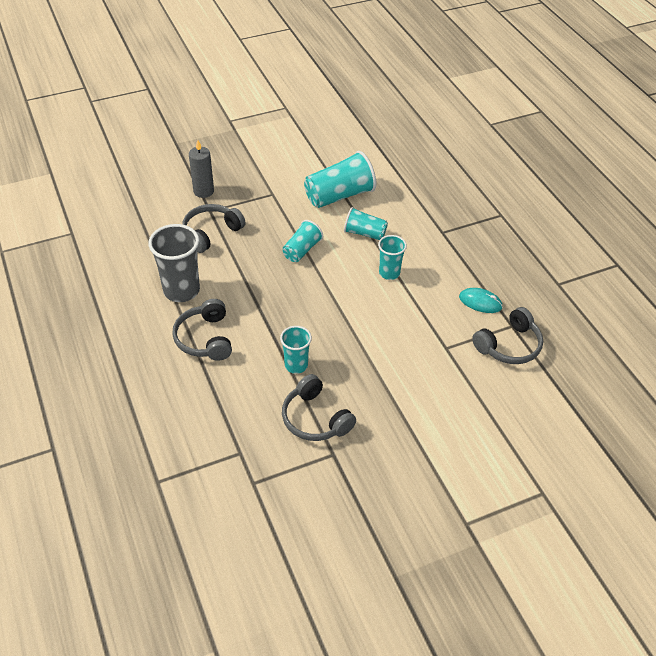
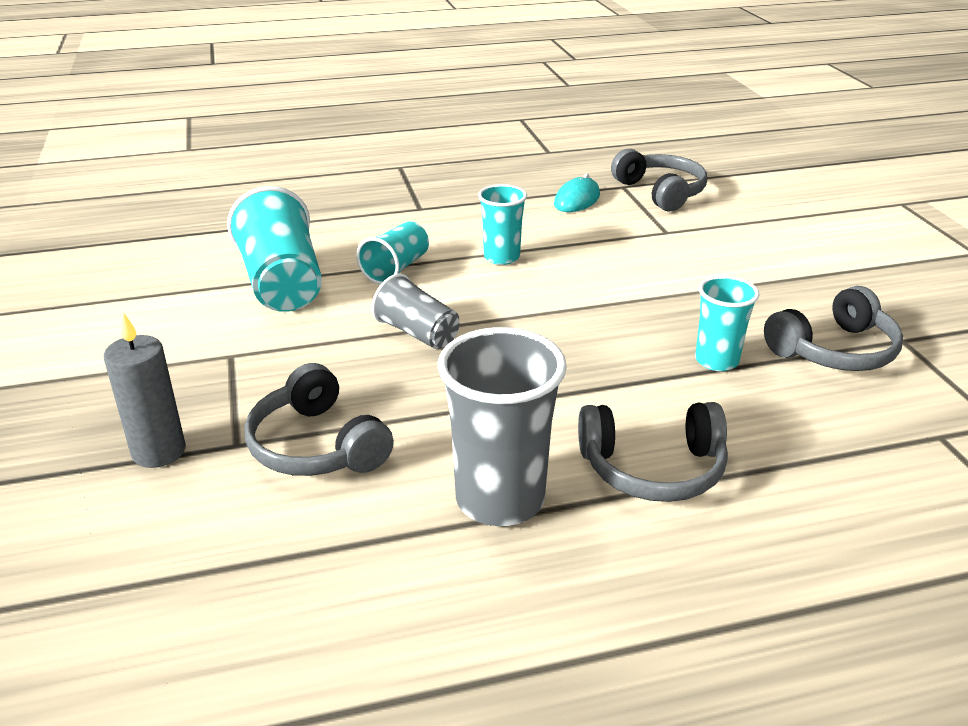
camera: 80 degrees left, 15 degrees down
(302, 250) = (417, 333): turquoise cup -> grey cup

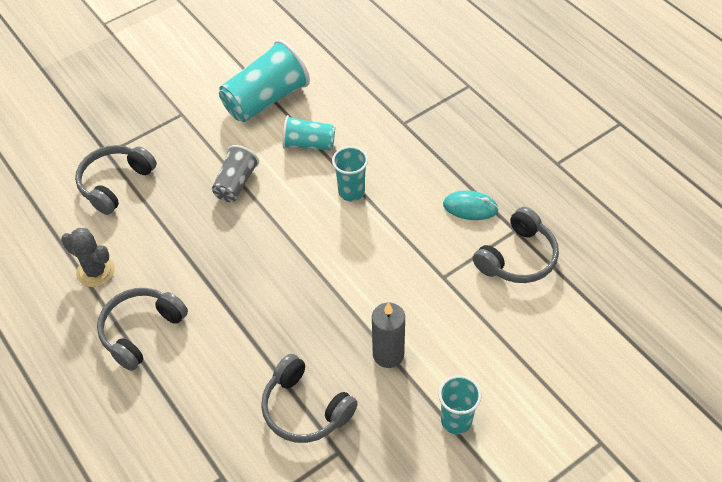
camera: 70 degrees right, 20 degrees up
(159, 451) = (92, 128): grey candle -> grey candle (388, 354)
(500, 500) = (96, 271): grey cup -> grey cactus
(653, 468) = (141, 331): grey headphones -> grey headphones turned 60 degrees clockwise
(716, 361) = (265, 342): turquoise cup -> turquoise cup (456, 421)

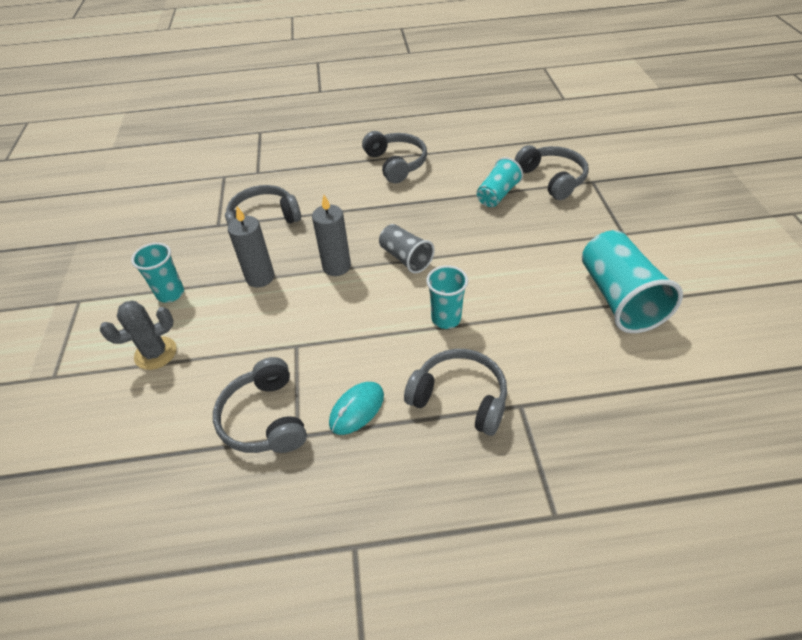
camera: 120 degrees right, 5 degrees down
(96, 271) = (466, 154): grey cactus -> grey cactus (155, 353)
(236, 183) = (509, 244): grey cup -> grey cup (405, 258)
(309, 144) = (532, 309): turquoise cup -> turquoise cup (497, 194)
(337, 298) = (336, 266): none -> grey candle
(420, 156) = (459, 398): none -> grey headphones

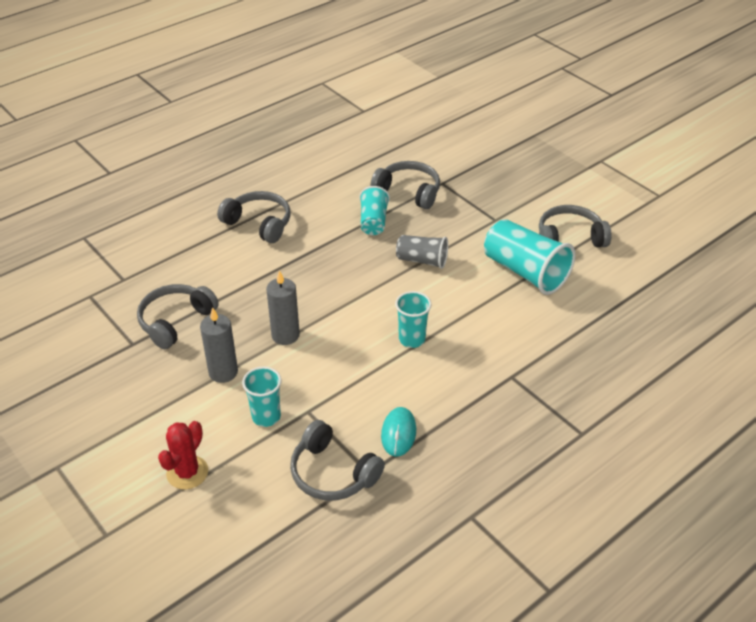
camera: 35 degrees left, 5 degrees down
(155, 353) = (187, 472): grey cactus -> red cactus
(170, 293) = (149, 421): turquoise cup -> turquoise cup (266, 416)
(405, 258) = (339, 305): grey cup -> grey cup (422, 260)
(459, 398) = (466, 391): grey headphones -> grey headphones (569, 238)

